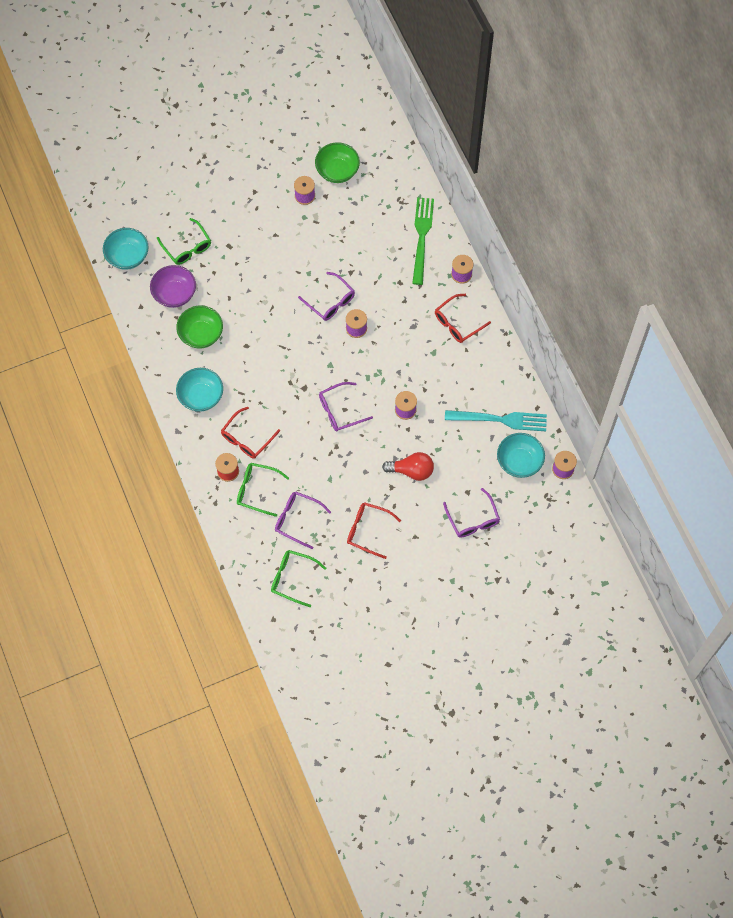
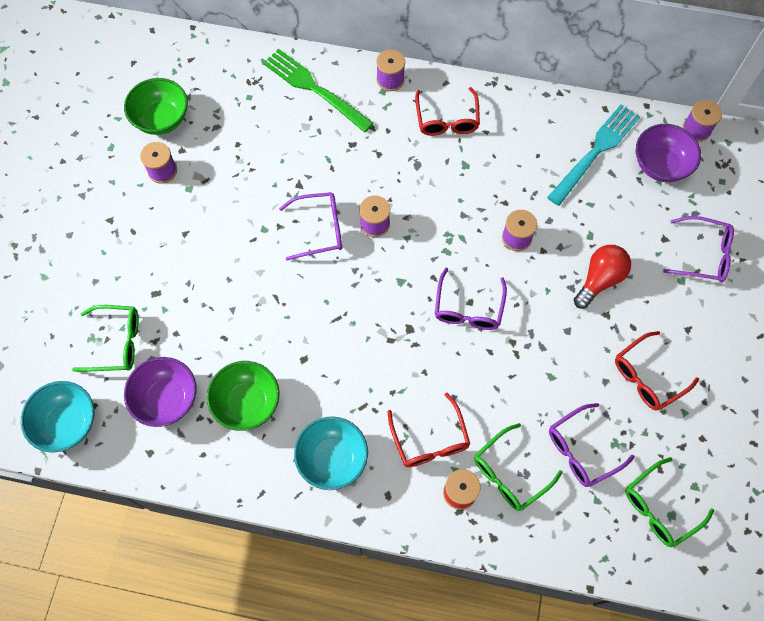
camera: 55 degrees left, 0 degrees up
(519, 462) = (660, 165): turquoise bowl -> purple bowl

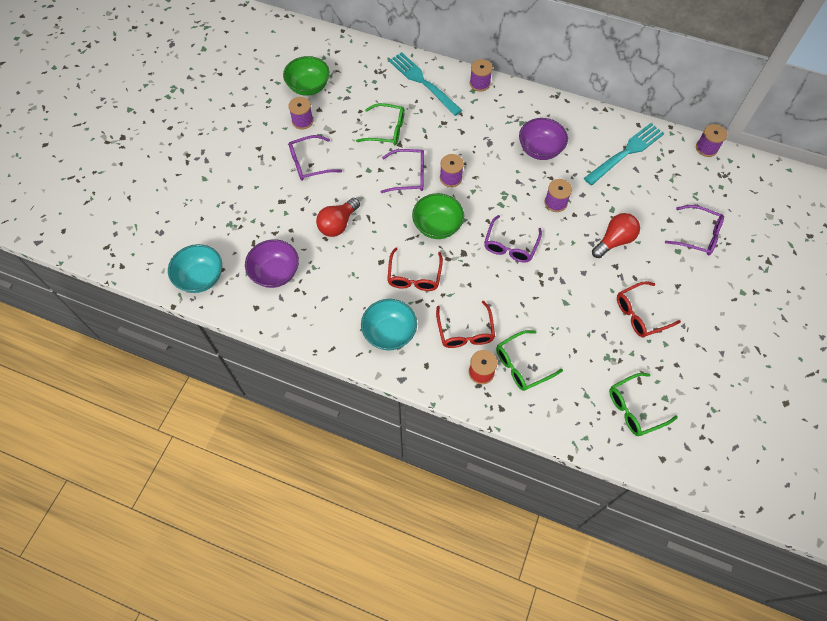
camera: 10 degrees right, 5 degrees down
(116, 342) = (246, 230): green glasses -> green glasses (386, 130)
(237, 314) = (338, 224): none -> red light bulb
(247, 403) = (333, 285): green bowl -> green bowl (437, 226)
(314, 88) = (422, 82): green fork -> turquoise fork
(447, 119) = (517, 115): red glasses -> red glasses (414, 276)
(582, 450) = (580, 357): purple glasses -> purple glasses (309, 163)
(660, 165) = (674, 169): purple bowl -> purple bowl (540, 150)

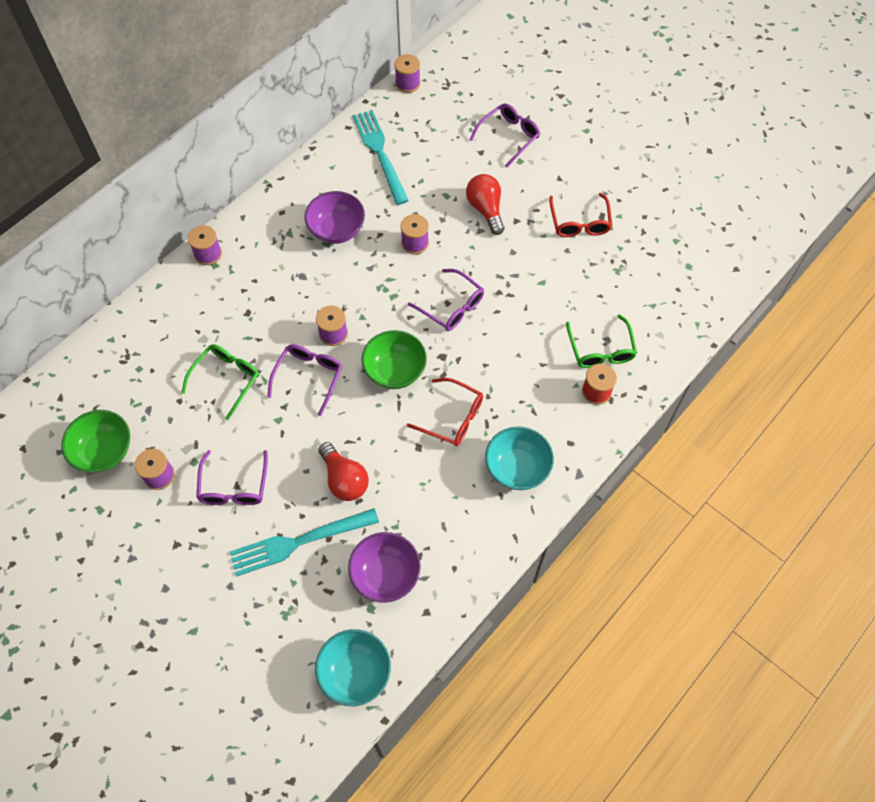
camera: 70 degrees left, 0 degrees up
(422, 82) = (171, 314): turquoise fork -> turquoise fork (298, 542)
(465, 331) = (542, 390): red glasses -> none
(635, 408) = (679, 270): green glasses -> none

